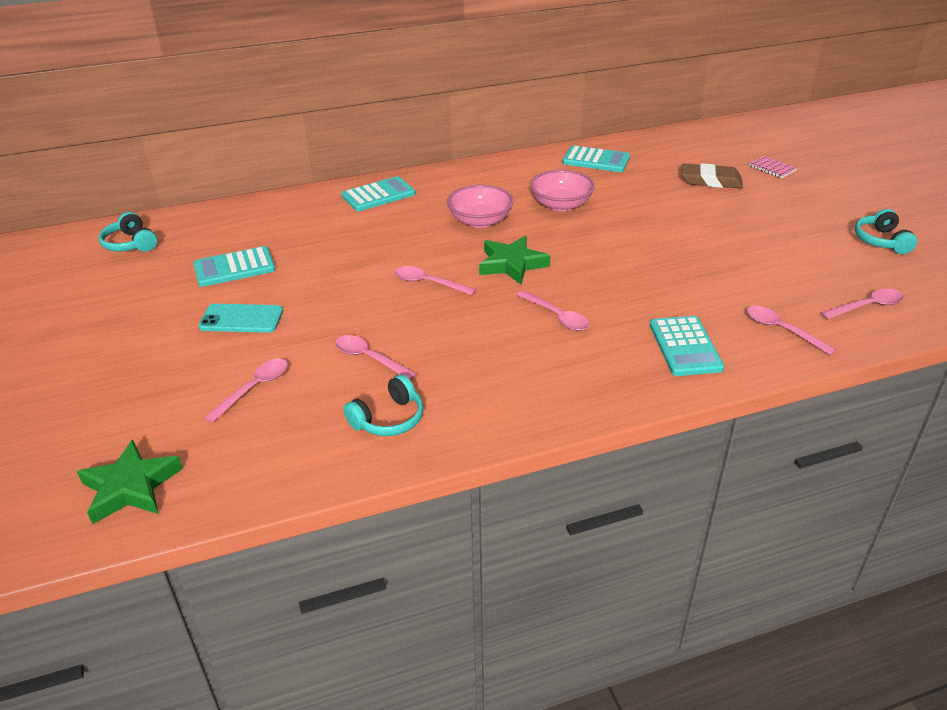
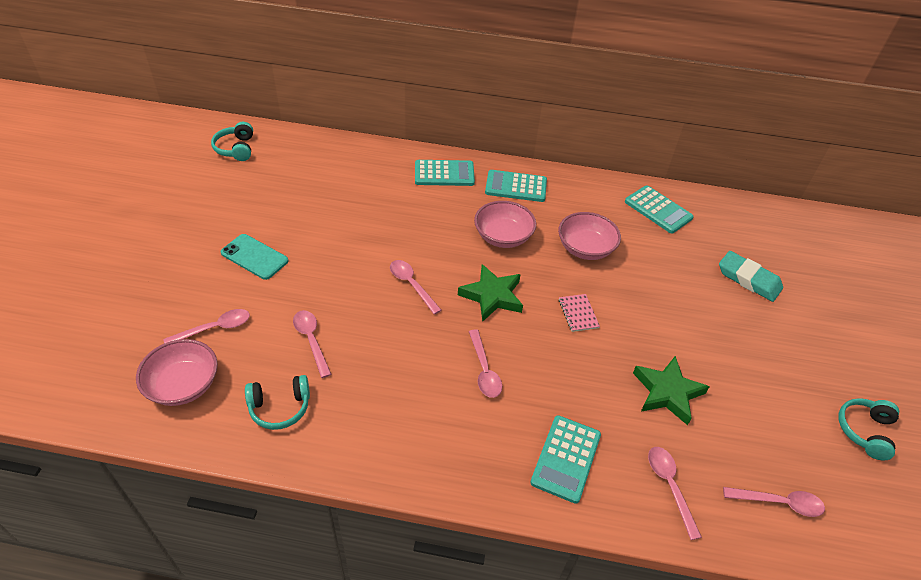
camera: 25 degrees right, 10 degrees up
(130, 487) = (78, 376): green star -> green star (667, 392)
(234, 267) = (286, 203): turquoise calculator -> turquoise calculator (516, 186)
(265, 444) = (183, 385): none -> pink bowl
(710, 181) = (748, 279): brown eraser -> turquoise eraser
(772, 168) = (825, 290): pink notebook -> pink notebook (578, 313)

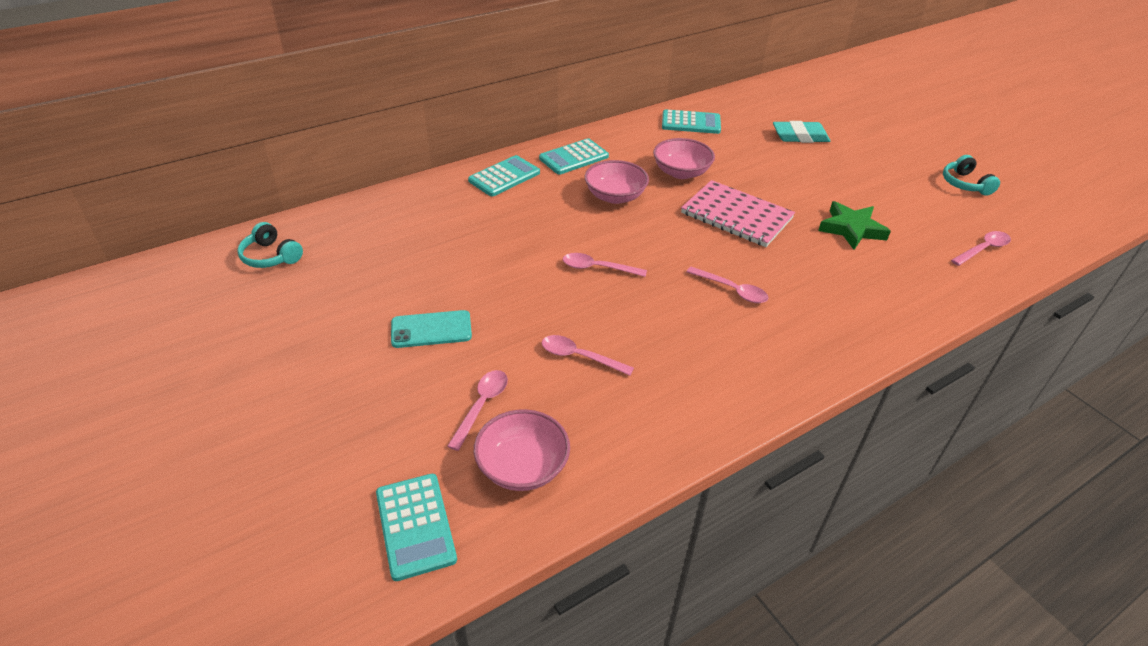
camera: 40 degrees left, 5 degrees down
(280, 407) = (629, 420): turquoise headphones -> none
(492, 296) = (666, 239): green star -> none
(566, 458) = (856, 307): turquoise calculator -> turquoise calculator (415, 526)
(578, 313) = (736, 216): pink notebook -> pink notebook, size x2.26
(669, 486) = (926, 280): pink spoon -> none

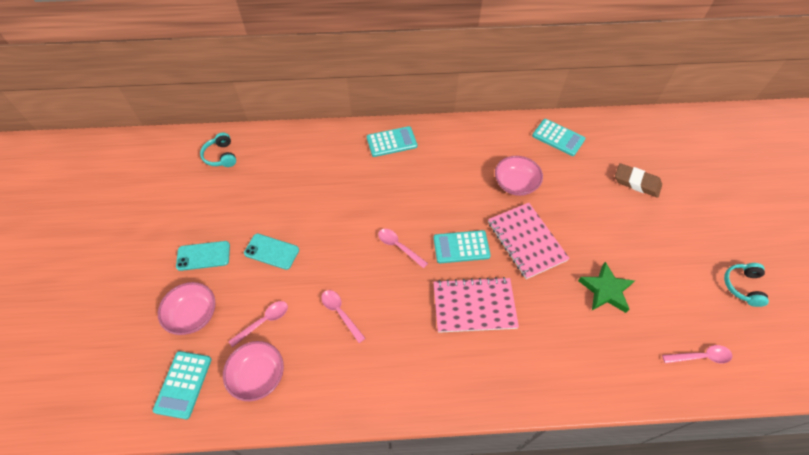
camera: 30 degrees right, 15 degrees up
(329, 370) = (203, 256): none -> turquoise phone
(573, 157) = (449, 141): turquoise calculator -> turquoise calculator (461, 247)
(615, 196) = (453, 188): pink bowl -> pink bowl (193, 315)
(732, 290) = (474, 306): pink spoon -> pink notebook
(800, 136) = (636, 182): turquoise eraser -> brown eraser

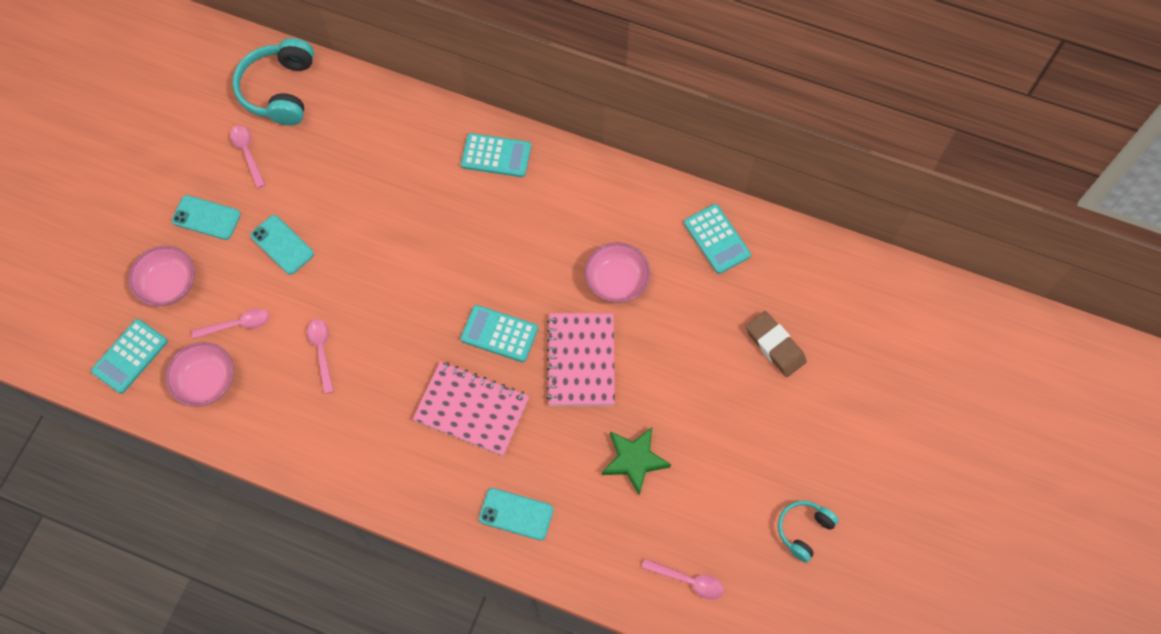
camera: 25 degrees right, 10 degrees up
(221, 156) = (280, 90): turquoise headphones -> turquoise headphones, size x1.74
(398, 246) = (427, 301): pink spoon -> pink spoon (247, 153)
(553, 366) = (516, 514): none -> turquoise phone

